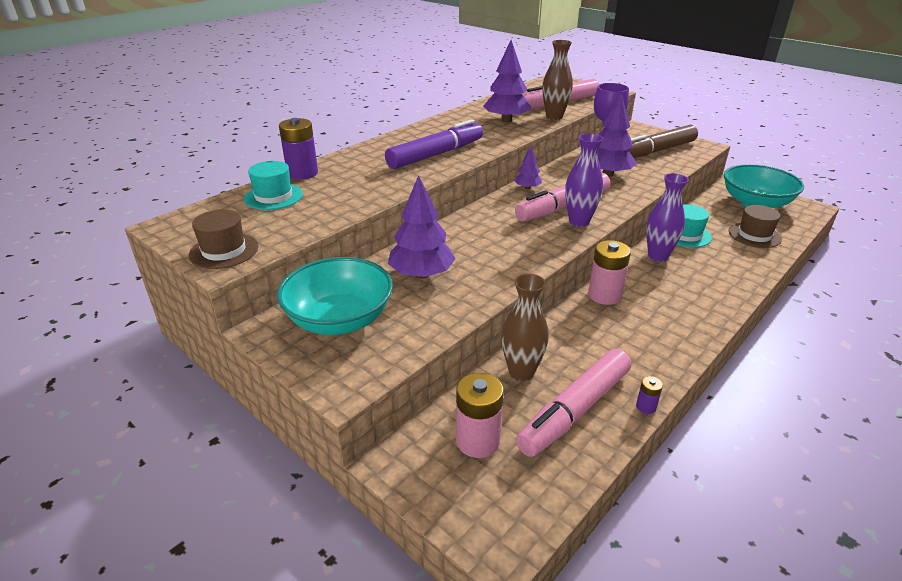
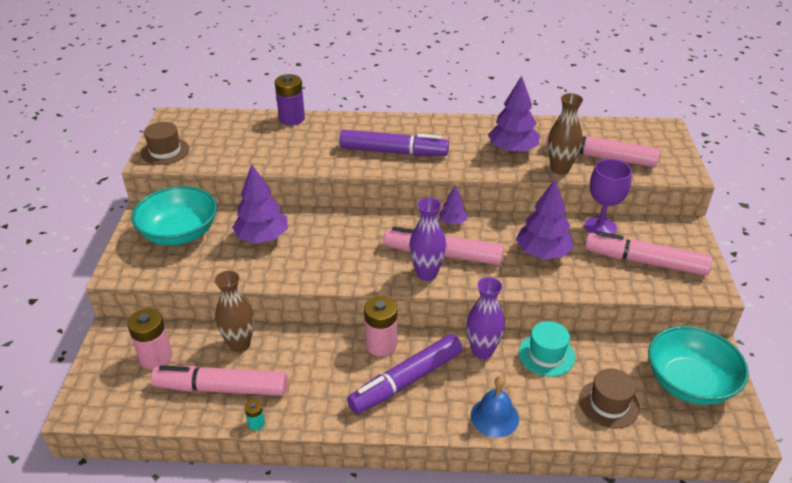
camera: 50 degrees right, 5 degrees up
(273, 196) = (247, 128): turquoise hat -> none
(646, 406) = (256, 423): purple battery -> turquoise battery
(657, 151) = (645, 262): brown marker -> pink marker
(661, 302) = (406, 381): none -> purple marker
(734, 281) = (494, 417): none -> blue bell

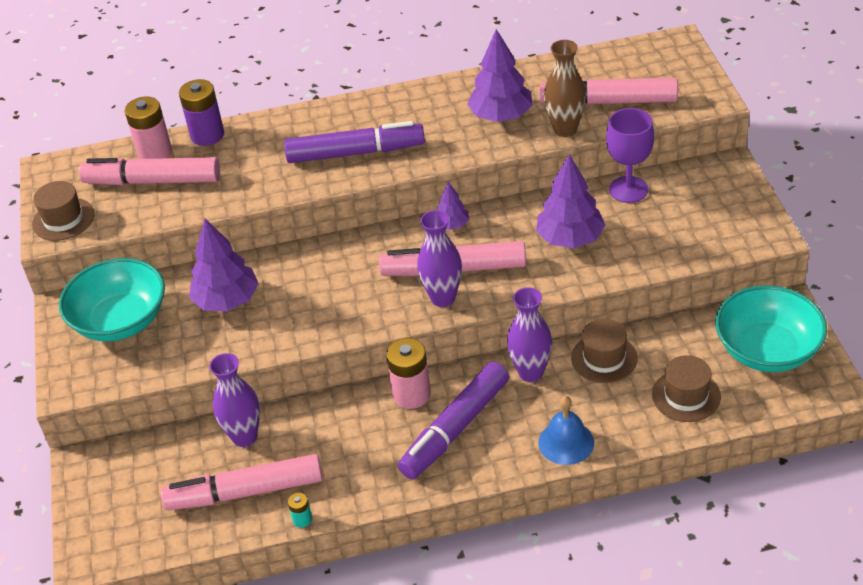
camera: 10 degrees left, 5 degrees up
(156, 357) = (150, 477): pink battery -> pink battery (155, 152)
(240, 344) = (244, 437): brown vase -> purple vase
(546, 355) = (604, 358): turquoise hat -> brown hat
(645, 262) = (689, 221): pink marker -> pink marker (153, 181)

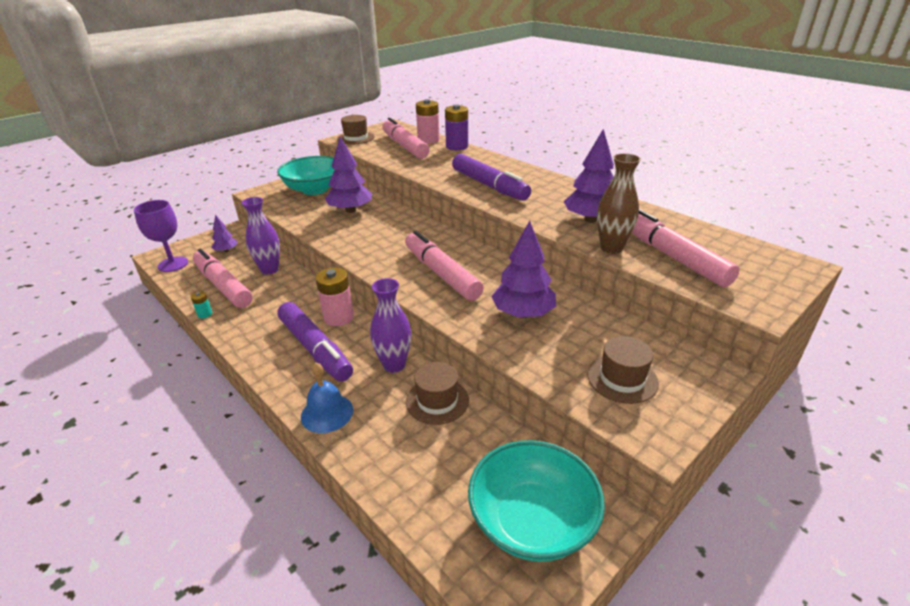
camera: 55 degrees right, 10 degrees down
(443, 298) = (408, 279): purple vase -> none
(452, 225) = (486, 258): purple tree -> purple tree (226, 250)
(455, 428) = (315, 348): purple marker -> purple marker turned 135 degrees counterclockwise
(628, 189) = (613, 324): purple goblet -> purple goblet (173, 264)
(686, 396) = (425, 475): brown hat -> brown hat (622, 378)

